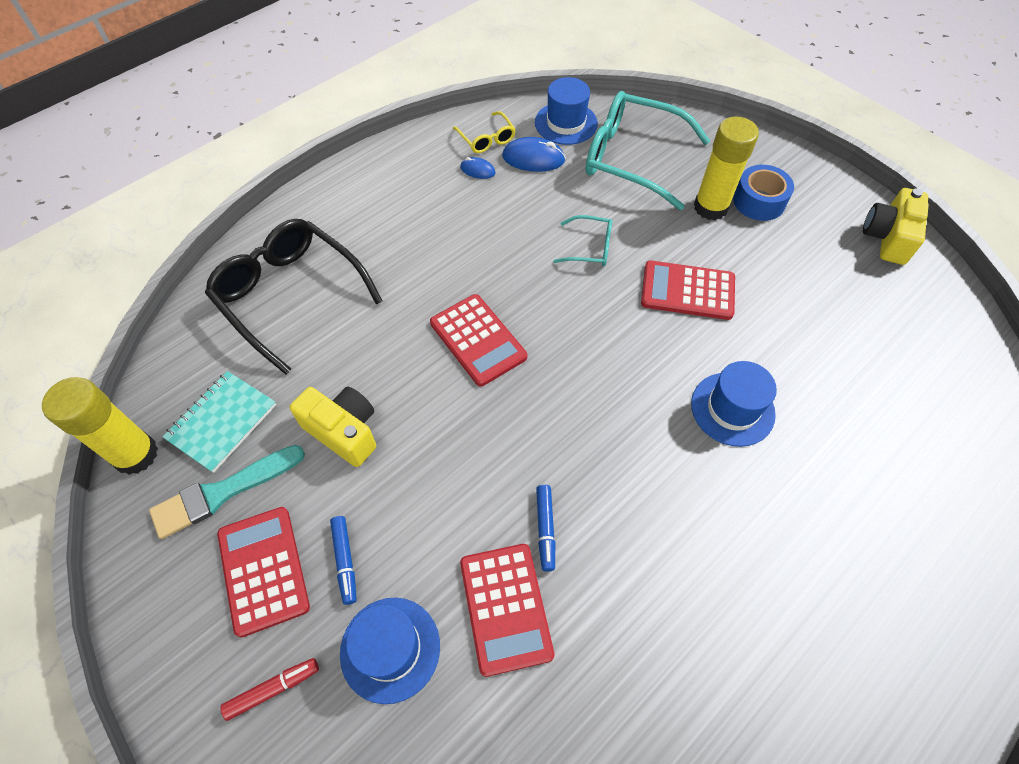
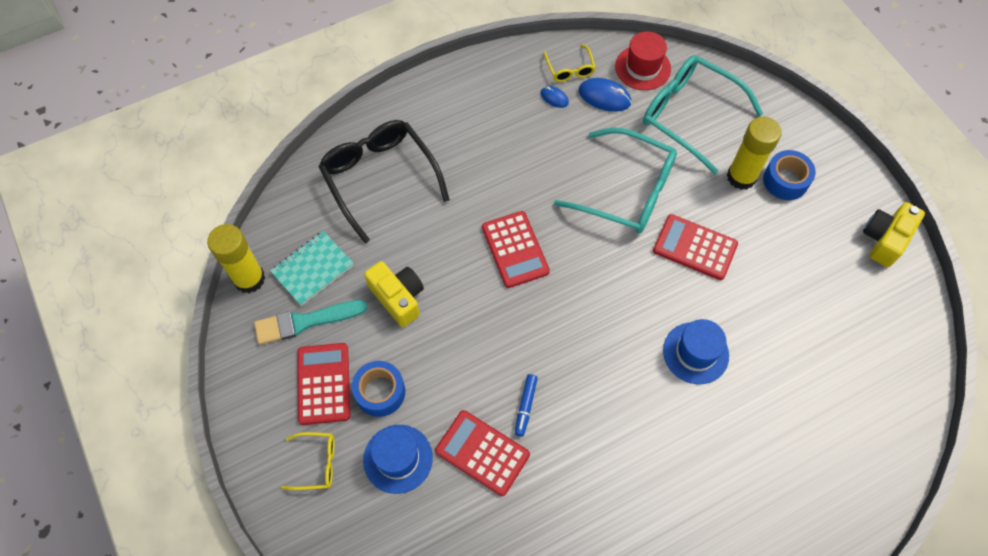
camera: 15 degrees right, 5 degrees up
(273, 689) = (316, 463): red marker -> yellow glasses
(345, 561) = (380, 392): blue marker -> blue tape
(505, 608) = (482, 453): red calculator -> red calculator turned 120 degrees clockwise
(566, 123) = (642, 68): blue hat -> red hat
(590, 248) = (627, 191): turquoise glasses -> turquoise glasses, size x2.13

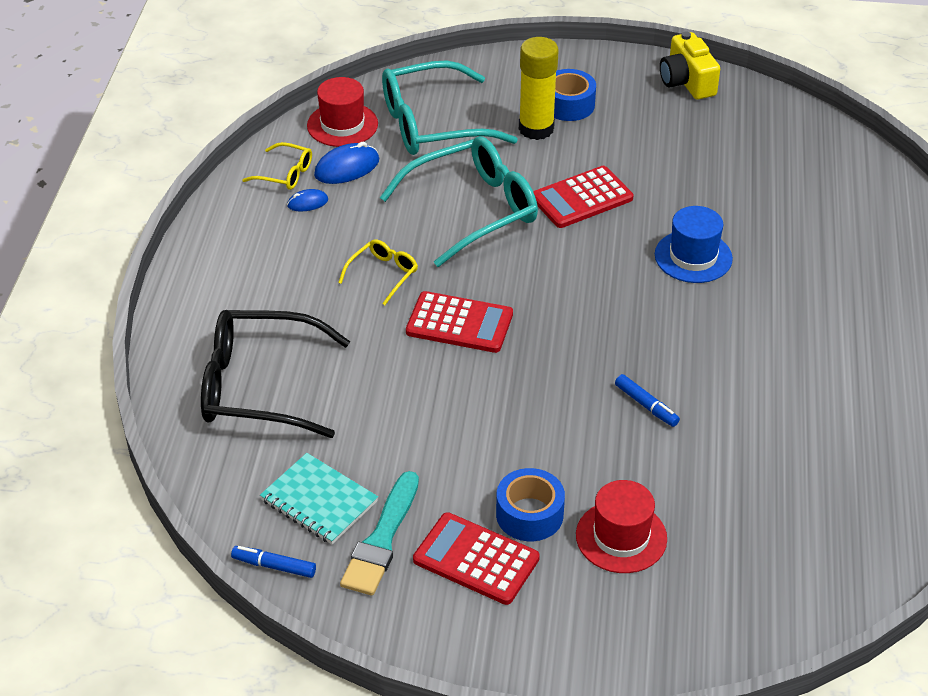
camera: 55 degrees left, 20 degrees down
(249, 279) = (274, 566): yellow glue stick -> blue marker
(313, 269) = (319, 501): turquoise notebook -> turquoise notebook turned 45 degrees counterclockwise
(316, 463) = (569, 611): yellow glasses -> yellow glasses (383, 274)
(398, 298) = (427, 444): yellow camera -> none
(398, 458) = (621, 537): blue hat -> red hat
(482, 453) = (670, 464): red calculator -> none

